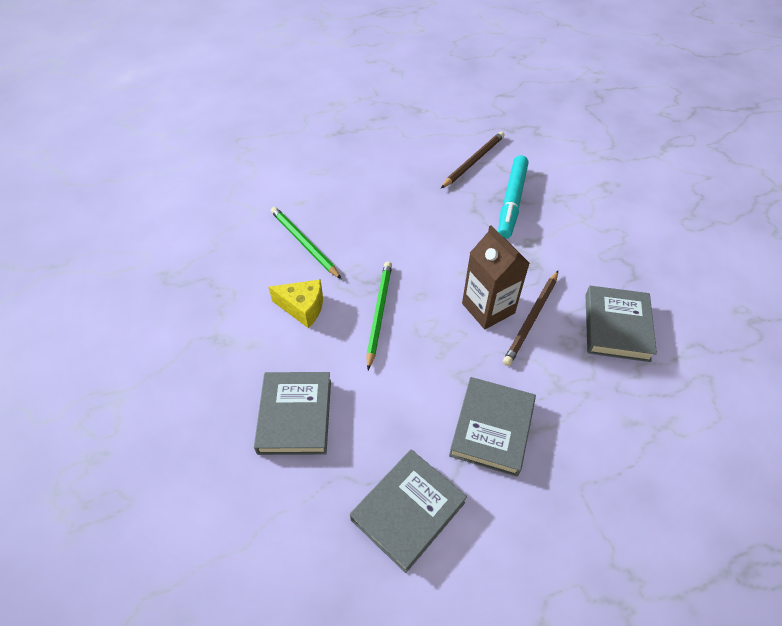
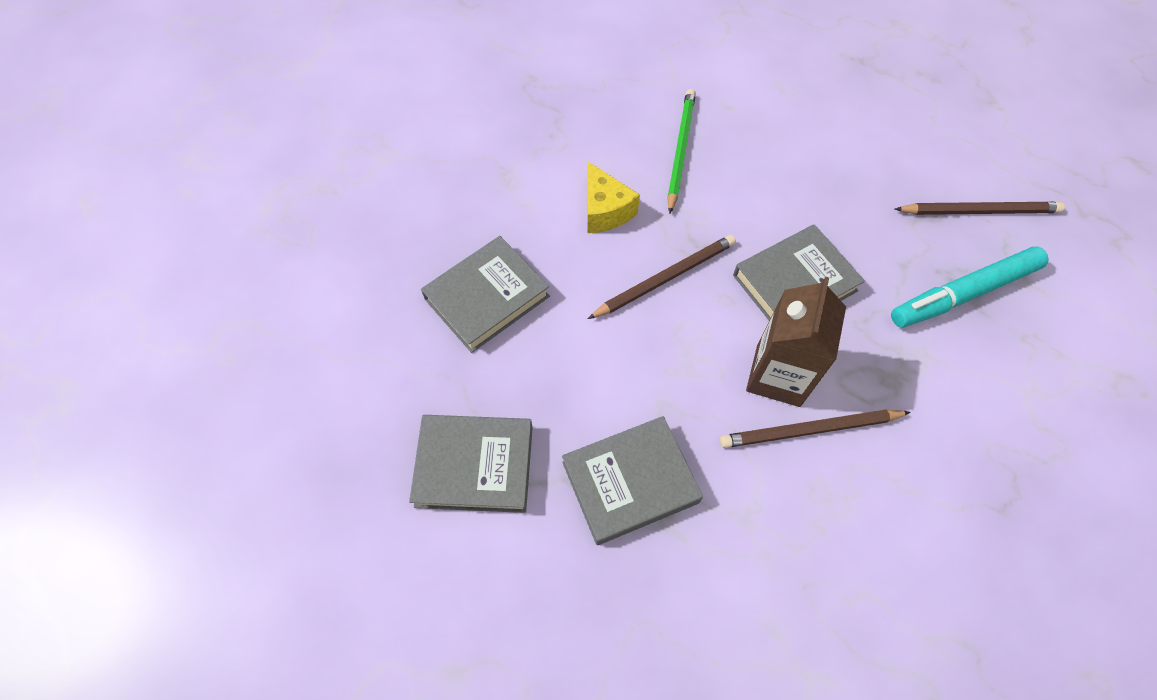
camera: 50 degrees right, 10 degrees up
(379, 313) = (664, 278): green pencil -> brown pencil
(616, 327) = (898, 533): grey book -> grey book (794, 283)

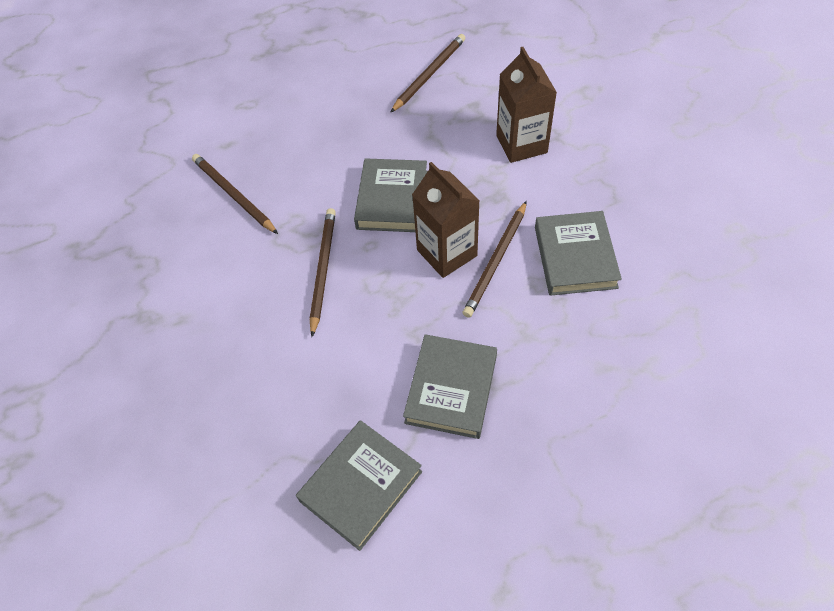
camera: 50 degrees left, 5 degrees down
(487, 298) = (234, 395): grey book -> grey book (575, 257)
(605, 210) = (236, 272): yellow cheese -> none
(680, 151) = (234, 195): green pencil -> brown pencil
(963, 293) = (474, 121): turquoise marker -> none
(981, 360) = (521, 144): none -> brown carton

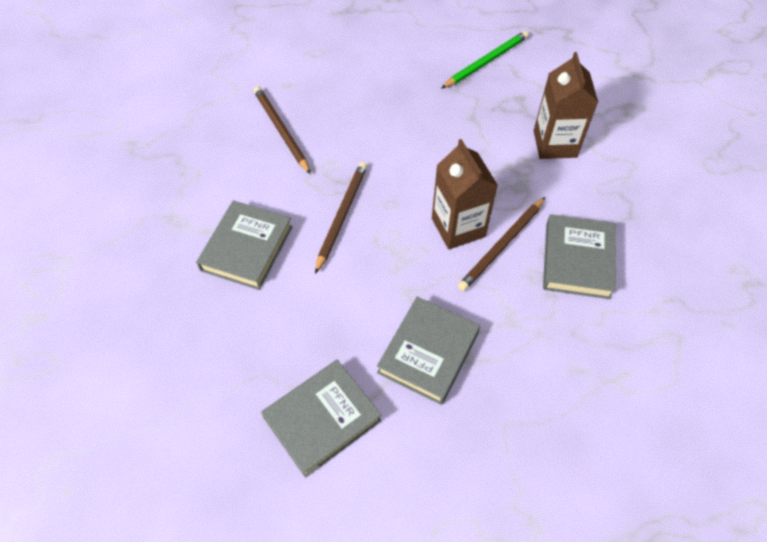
camera: 10 degrees right, 0 degrees up
(392, 200) = (421, 167): grey book -> grey book (247, 248)
(429, 75) = (486, 62): brown pencil -> green pencil

